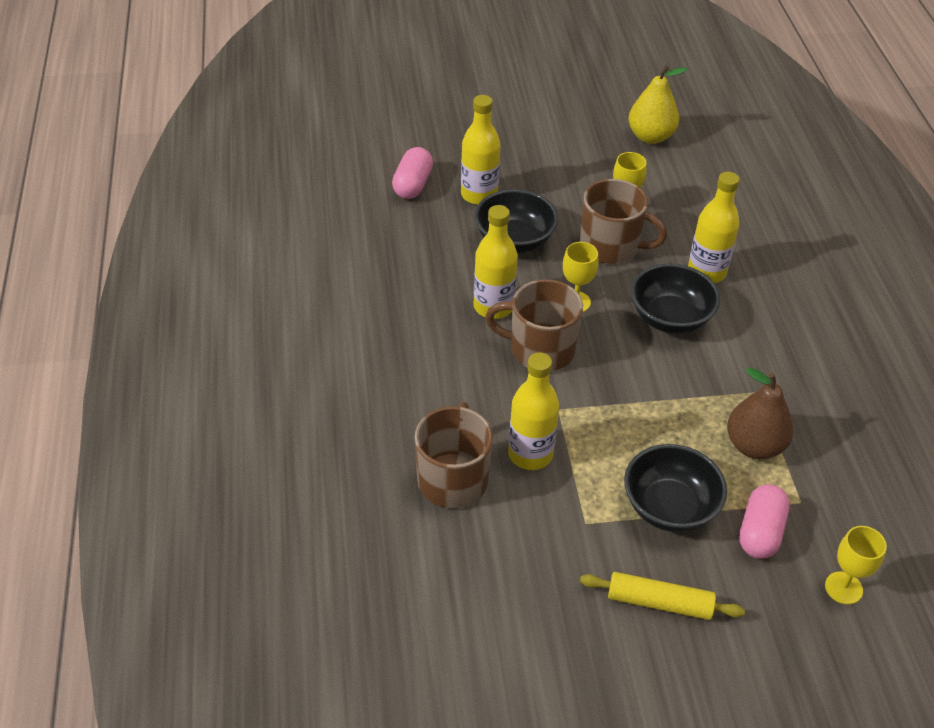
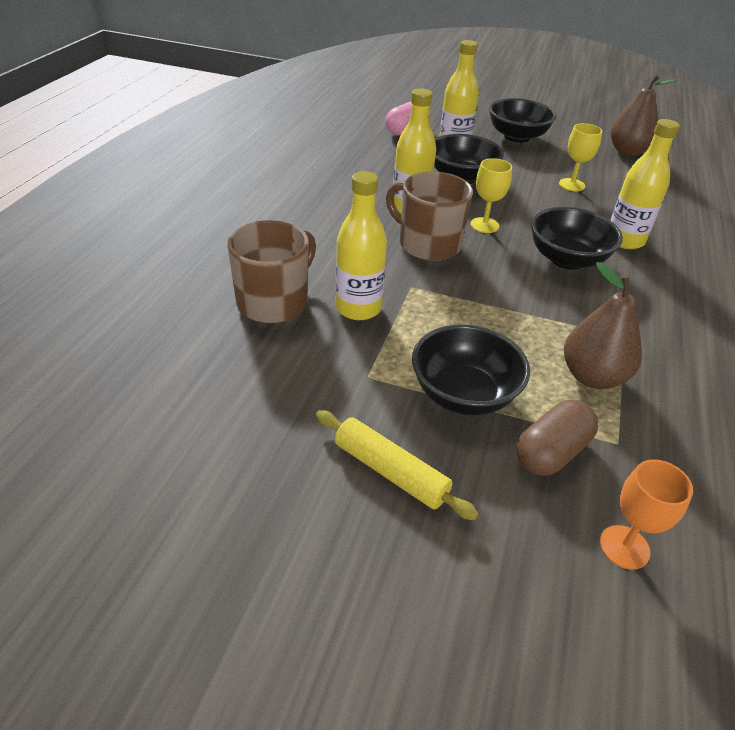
camera: 25 degrees right, 5 degrees down
(532, 153) = (517, 137): none -> black bowl
(611, 246) = (544, 202): brown mug -> none
(650, 137) = (627, 151): yellow pear -> brown pear
(760, 532) = (551, 452): pink capsule -> brown capsule
(843, 588) = (624, 547): yellow goblet -> orange goblet

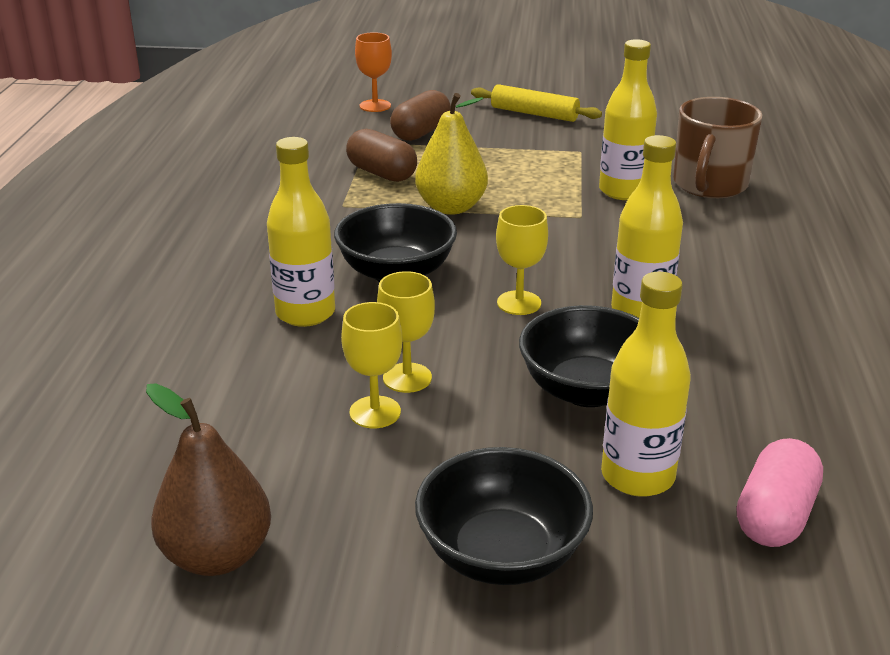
camera: 170 degrees right, 10 degrees down
(427, 244) = (586, 263): brown mug -> none
(463, 394) = (495, 151): black bowl -> none
(522, 316) = (451, 207): none -> yellow pear
(556, 196) = (407, 378): none -> yellow goblet
(592, 376) = (381, 173): brown pear -> brown capsule

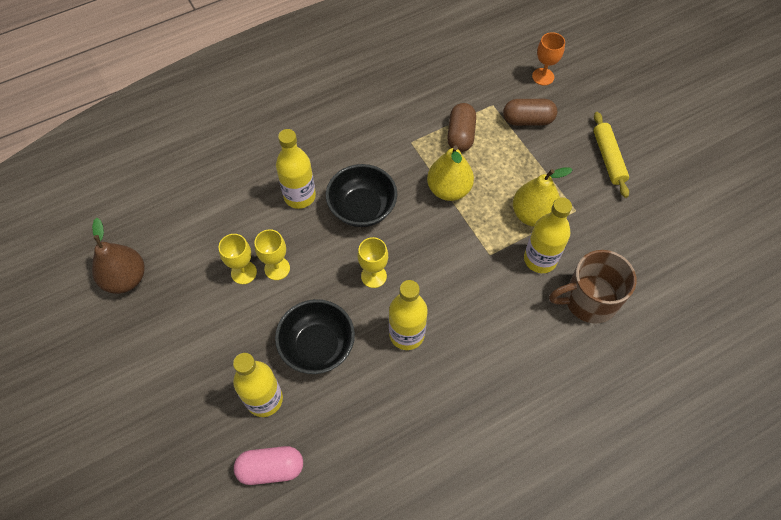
camera: 55 degrees right, 30 degrees up
(501, 554) = (182, 374): black bowl -> none
(556, 174) = (533, 215): none -> yellow pear

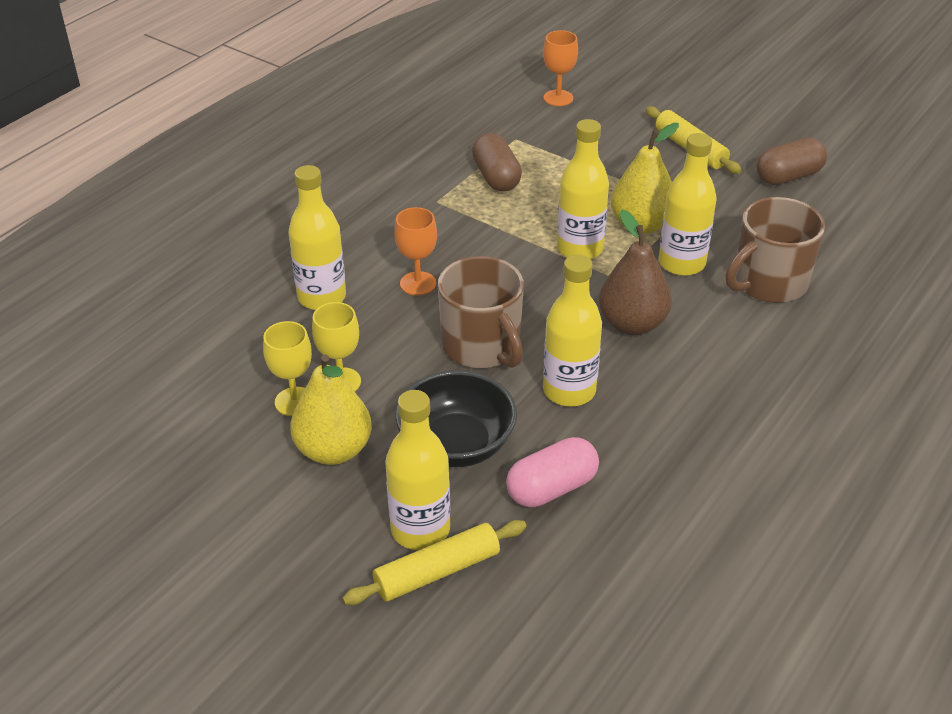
camera: 25 degrees left, 20 degrees down
(126, 279) = (114, 468): brown pear -> brown pear (632, 324)
(258, 433) = (437, 572): none -> yellow rolling pin
(271, 468) = (484, 604): pink capsule -> pink capsule (552, 488)
(362, 208) = (418, 283): black bowl -> orange goblet
(373, 276) = (482, 346): yellow goblet -> brown mug
(448, 189) = (519, 232): yellow pear -> yellow pear (333, 450)
(480, 219) = (580, 249): none -> yellow bottle
(527, 120) = (569, 141): brown capsule -> brown capsule (788, 176)

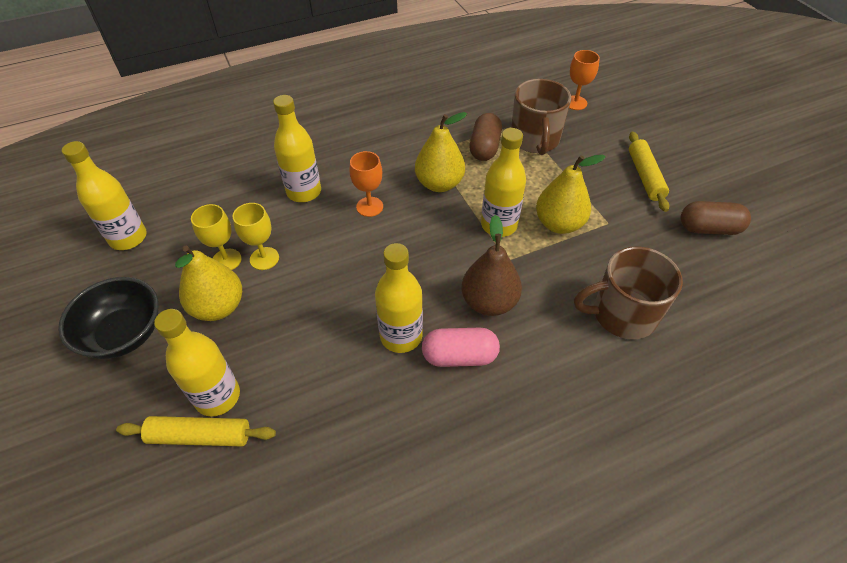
camera: 30 degrees right, 10 degrees up
(456, 445) = (293, 342): black bowl -> black bowl (124, 334)
(478, 232) = (439, 184): none -> yellow pear
(482, 346) = (371, 273): brown mug -> brown mug (535, 140)
(552, 488) = (326, 410): pink capsule -> pink capsule (459, 356)
(681, 263) = (565, 268): yellow bottle -> yellow bottle (128, 238)

